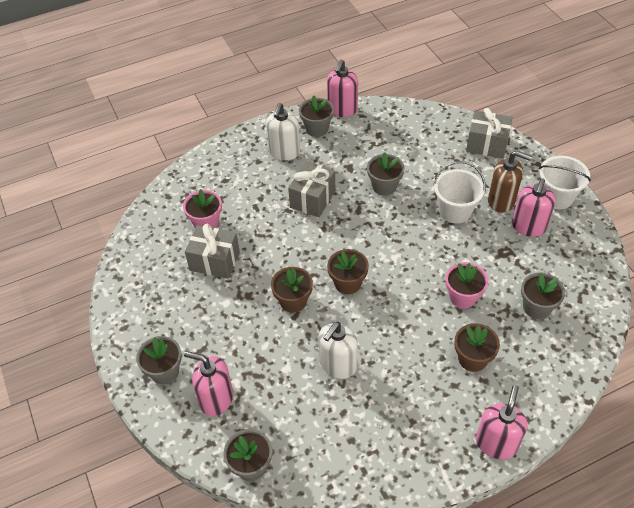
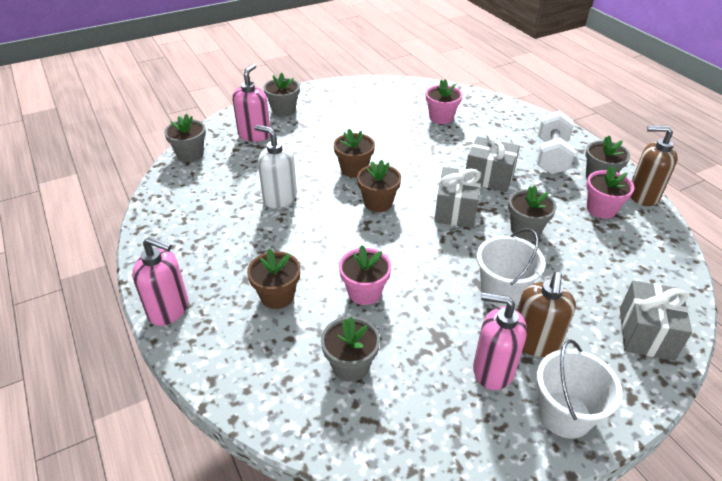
camera: 85 degrees right, 10 degrees down
(214, 261) = (397, 125): grey gift -> grey gift (456, 210)
(284, 152) = (551, 157): white soap dispenser -> white dumbbell
(342, 109) = (642, 195): pink soap dispenser -> brown soap dispenser
(359, 137) = (601, 209): none -> pink flower pot

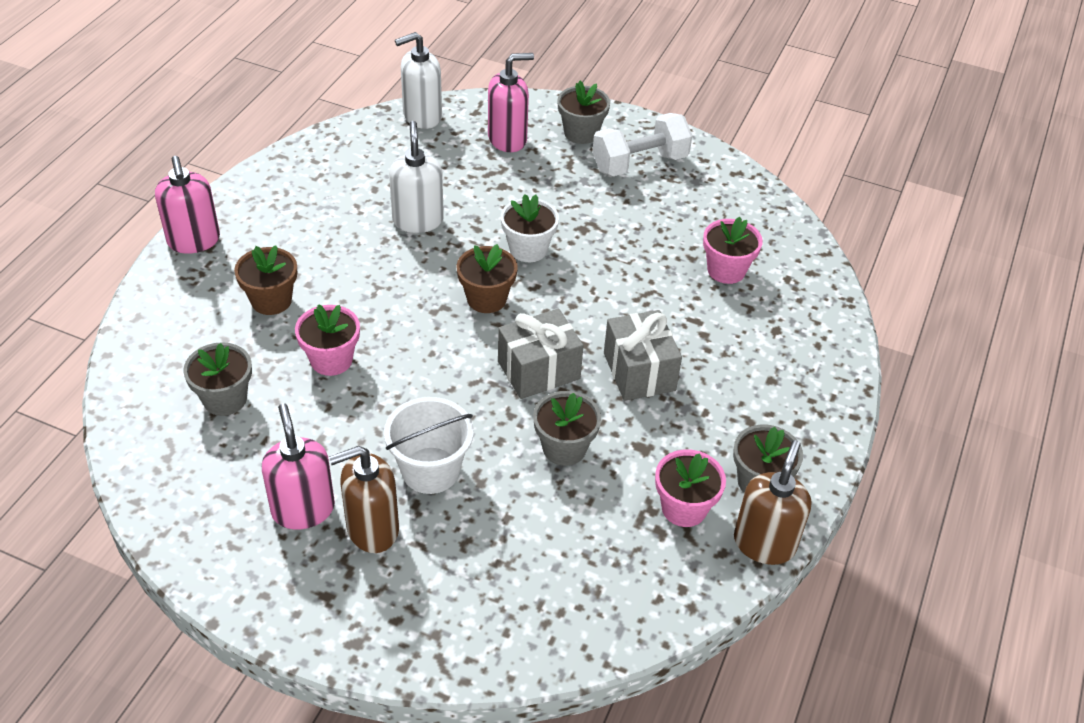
camera: 50 degrees right, 5 degrees up
(190, 154) = (422, 116): grey flower pot -> white soap dispenser
(354, 169) = (528, 249): brown flower pot -> white flower pot
(551, 157) = (755, 414): white dumbbell -> white dumbbell (639, 163)
(564, 414) = (286, 591): white bucket -> none
(642, 195) = (764, 543): brown soap dispenser -> brown soap dispenser turned 45 degrees clockwise
(646, 333) = (471, 627): grey gift -> none

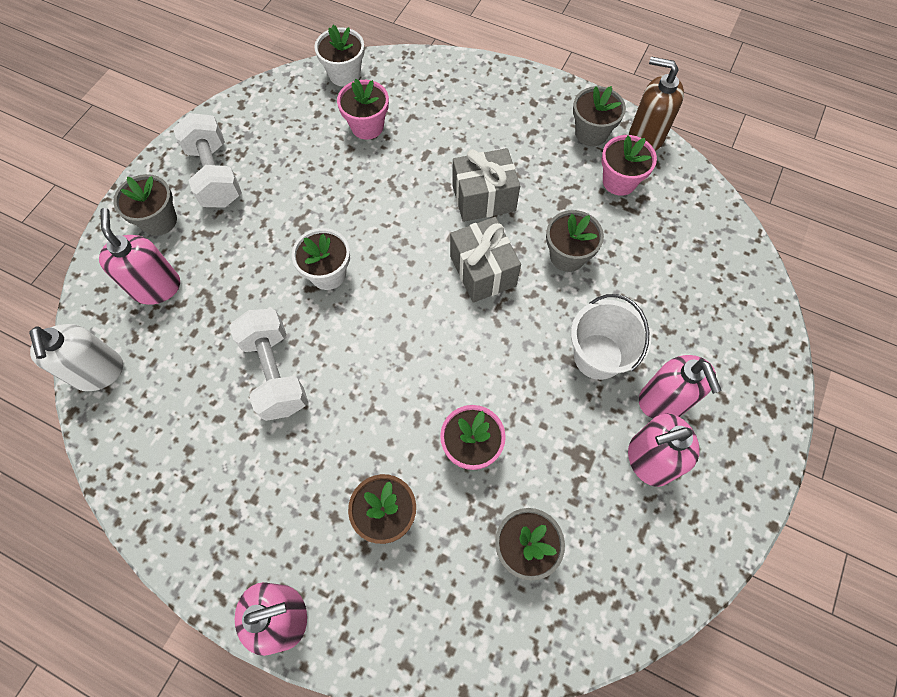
camera: 85 degrees left, 20 degrees up
(372, 529) = (663, 401): brown soap dispenser -> pink soap dispenser
(418, 220) = (275, 373): white soap dispenser -> white dumbbell
(486, 299) = (393, 310): brown flower pot -> none
(800, 248) = (345, 74): none -> white flower pot

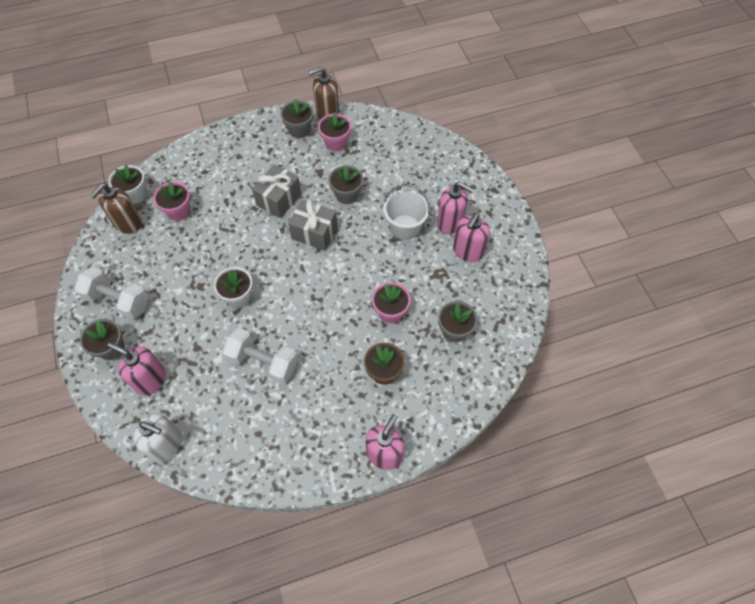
camera: 45 degrees left, 5 degrees down
(306, 100) = (128, 223): none -> brown soap dispenser

